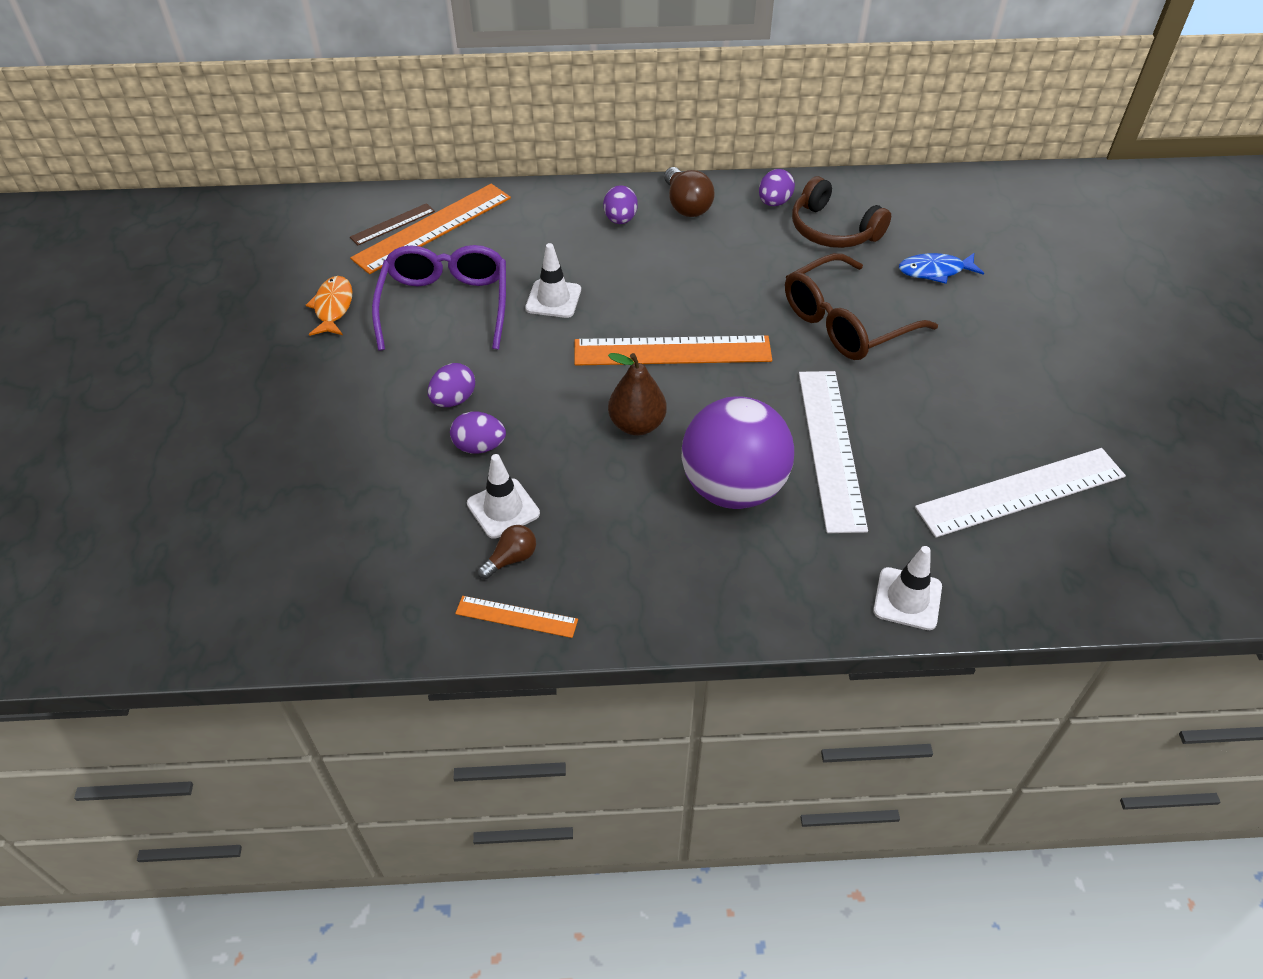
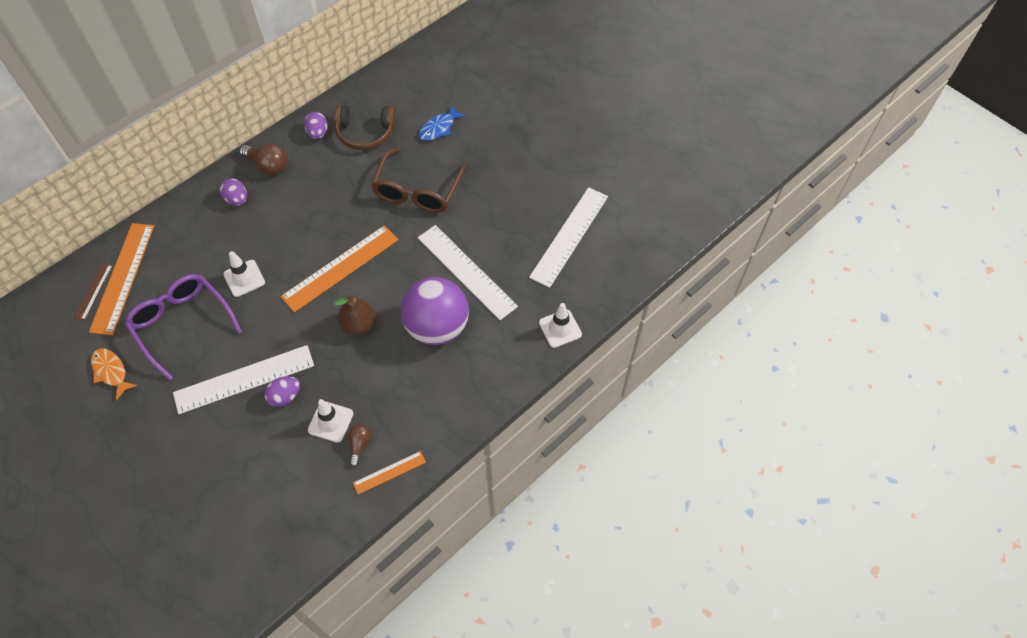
camera: 40 degrees left, 10 degrees up
(453, 400) = (244, 379): purple egg -> white ruler

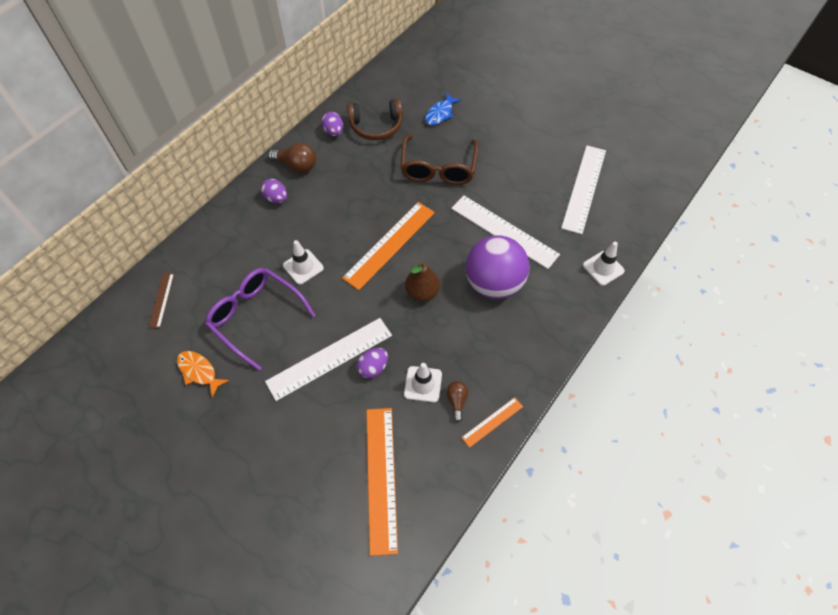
camera: 10 degrees left, 0 degrees up
(123, 277) = (187, 283): orange ruler -> orange ruler (381, 478)

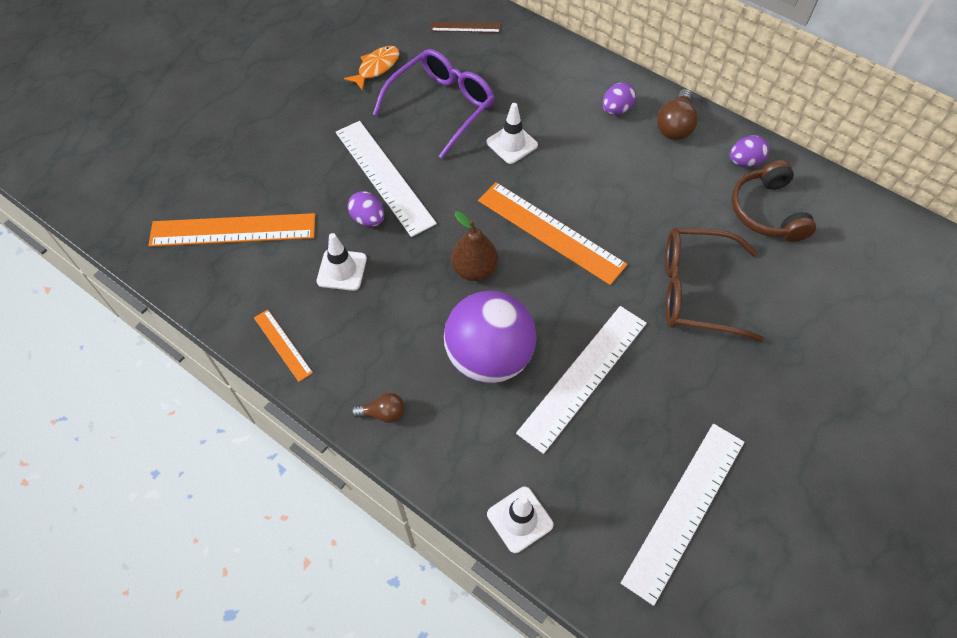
camera: 90 degrees right, 0 degrees up
(440, 114) = (813, 295): blue fish -> none
(456, 401) = (315, 306): brown light bulb -> brown light bulb (383, 413)
(584, 188) = (685, 510): white ruler -> white ruler turned 75 degrees counterclockwise

